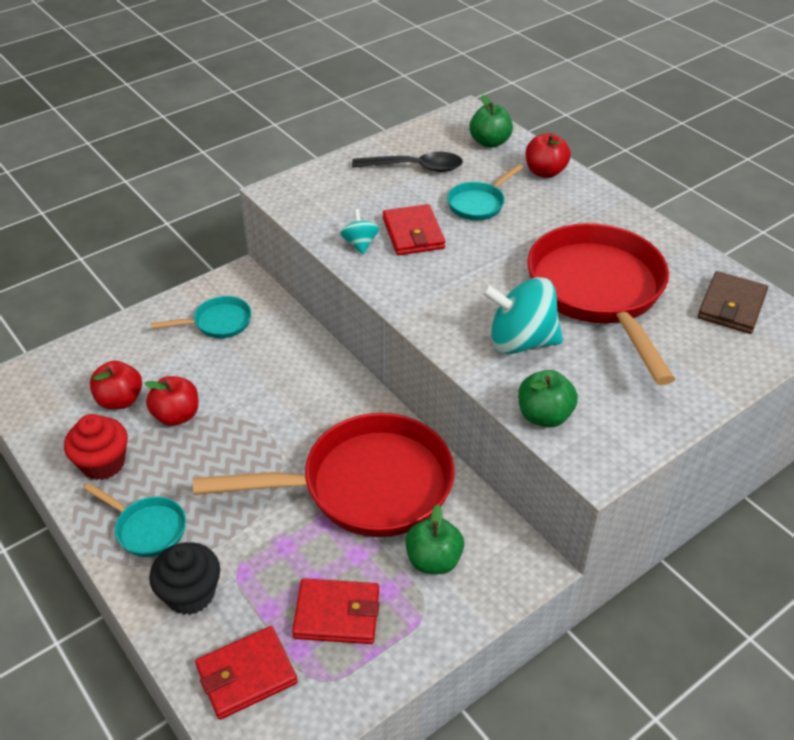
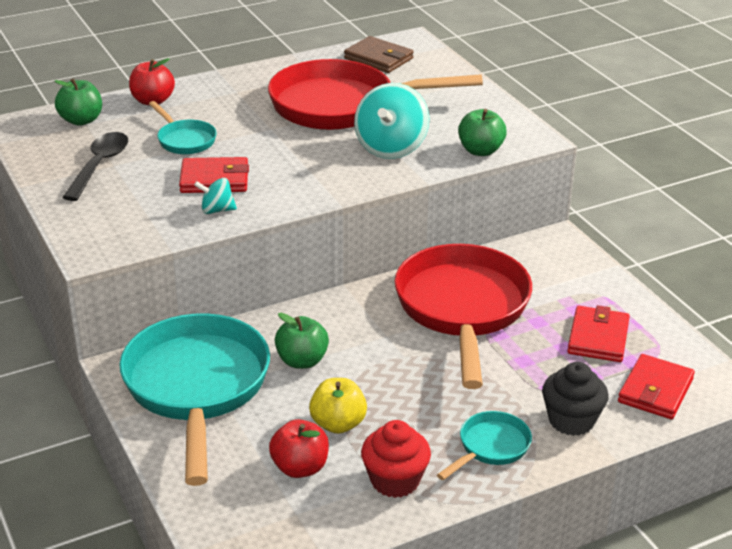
camera: 80 degrees left, 10 degrees down
(176, 416) = (338, 424): red apple -> yellow apple
(218, 323) = (197, 388): turquoise pan -> turquoise pan, size x2.20
(246, 675) = (655, 390): red wallet -> red wallet turned 45 degrees clockwise
(433, 560) = (548, 283): green apple -> green apple (302, 361)

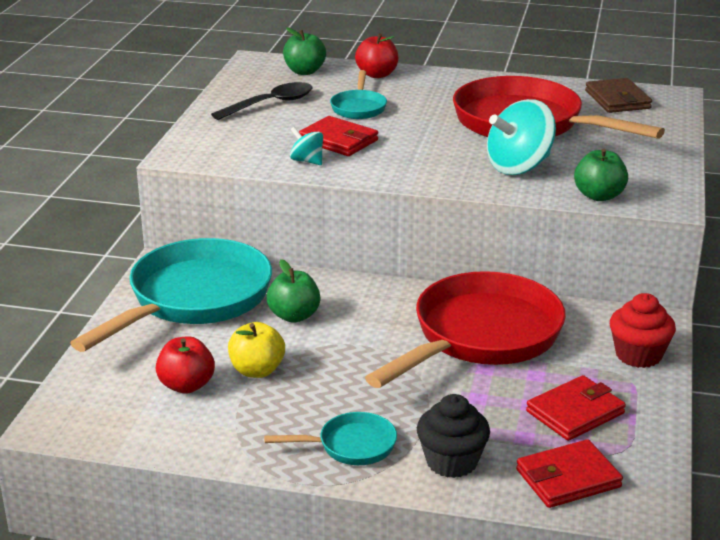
camera: 40 degrees right, 5 degrees down
(395, 480) = (241, 429): red cupcake -> red cupcake (638, 355)

